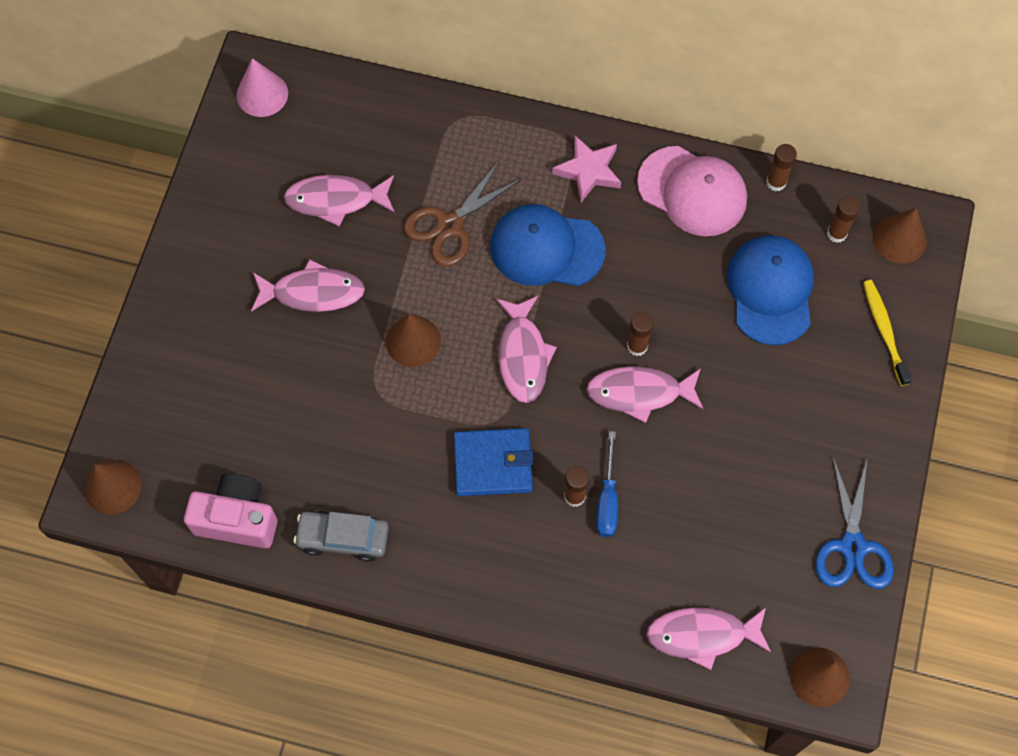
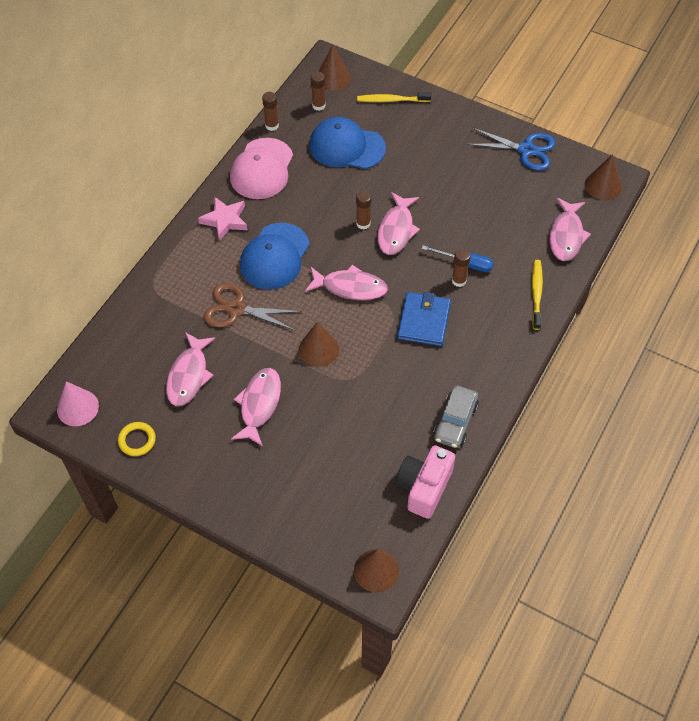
camera: 75 degrees left, 10 degrees down
(232, 171) = (137, 440): none -> yellow ring
(449, 225) = (236, 309): brown scissors -> brown scissors turned 135 degrees clockwise
(582, 609) = (536, 293): none -> yellow toothbrush
(692, 191) = (262, 169): pink cap -> pink cap turned 150 degrees clockwise

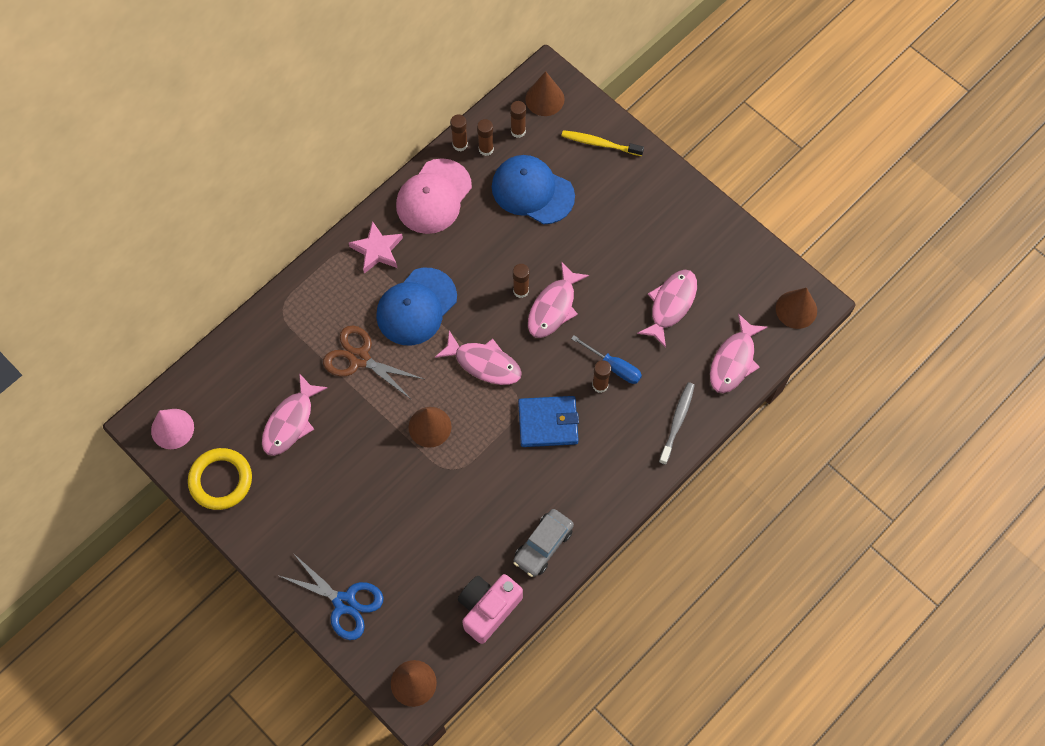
camera: 15 degrees right, 10 degrees up
(137, 440) = (221, 480): yellow ring -> yellow ring, size x1.66
(259, 405) = (351, 473): pink fish -> pink fish (671, 305)
(295, 124) = (486, 149): none -> brown glue stick
(424, 321) = (548, 423): blue wallet -> blue wallet turned 60 degrees clockwise
(526, 150) = (727, 244): blue scissors -> blue scissors (344, 603)
(536, 293) = (677, 421): yellow toothbrush -> grey toothbrush

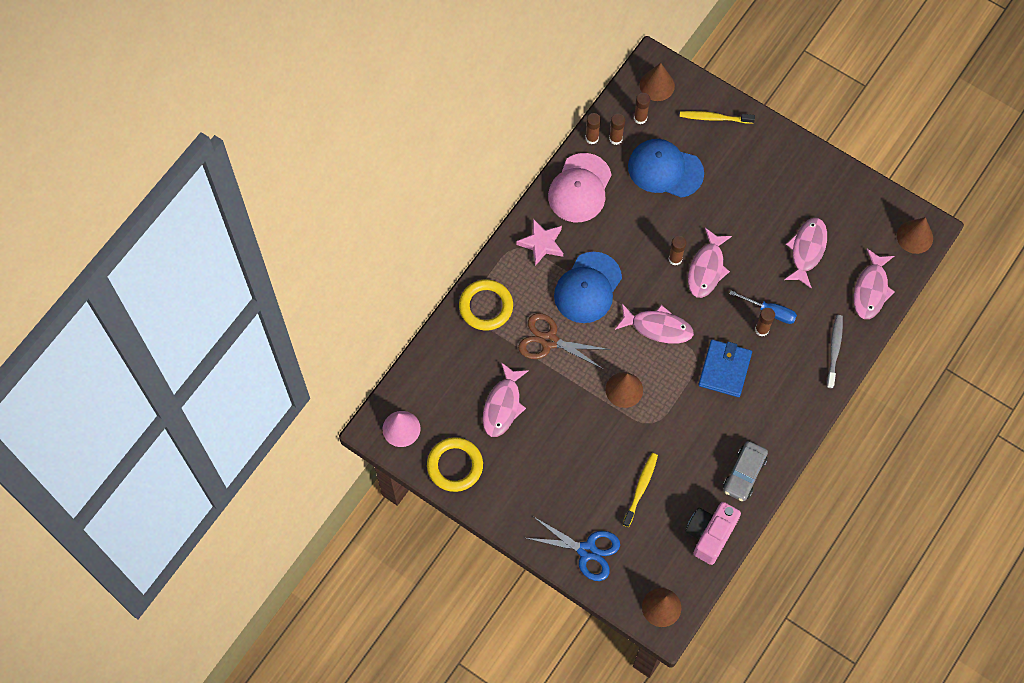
camera: 10 degrees left, 0 degrees up
(299, 309) = (486, 306): none -> yellow ring
(422, 541) = (641, 488): none -> yellow toothbrush
(548, 423) = (724, 369): blue wallet -> blue wallet turned 60 degrees counterclockwise

